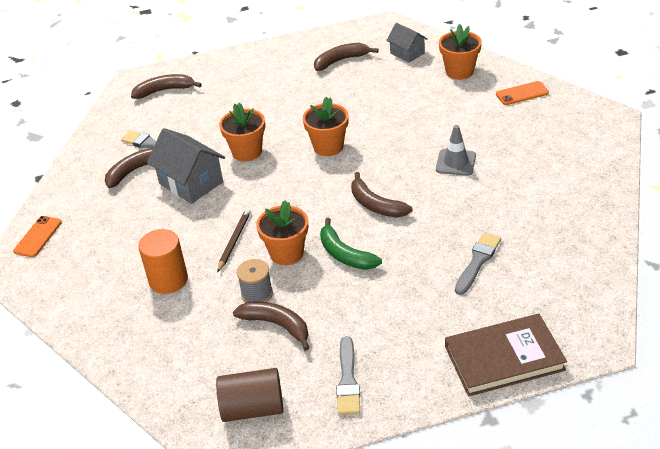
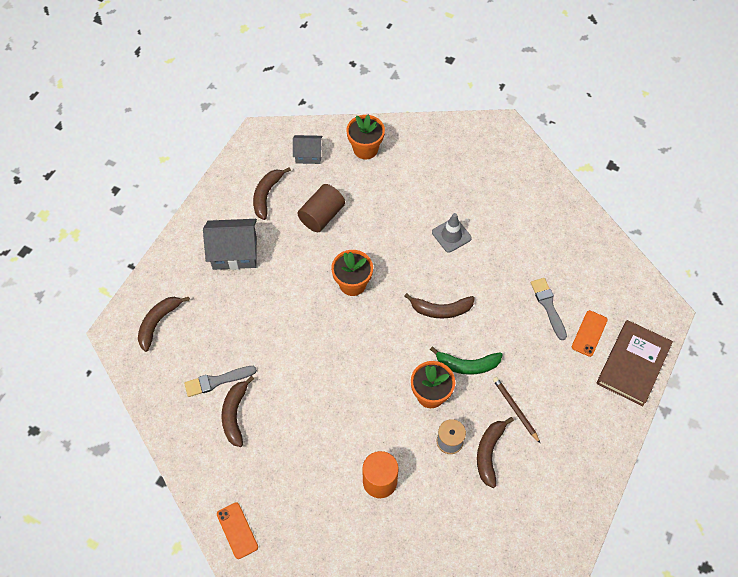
camera: 50 degrees left, 20 degrees up
(191, 183) = (292, 391): grey house -> grey house (234, 253)
(234, 241) = (385, 414): brown pencil -> brown pencil (515, 409)
(247, 152) = (299, 332): orange flower pot -> none
(253, 408) = (544, 521): brown cylinder -> brown cylinder (322, 216)
(277, 325) = (489, 453): brown banana -> brown banana turned 60 degrees counterclockwise
(348, 380) = (572, 453): grey brush -> none
(522, 93) = (428, 142): orange phone -> orange phone (589, 333)

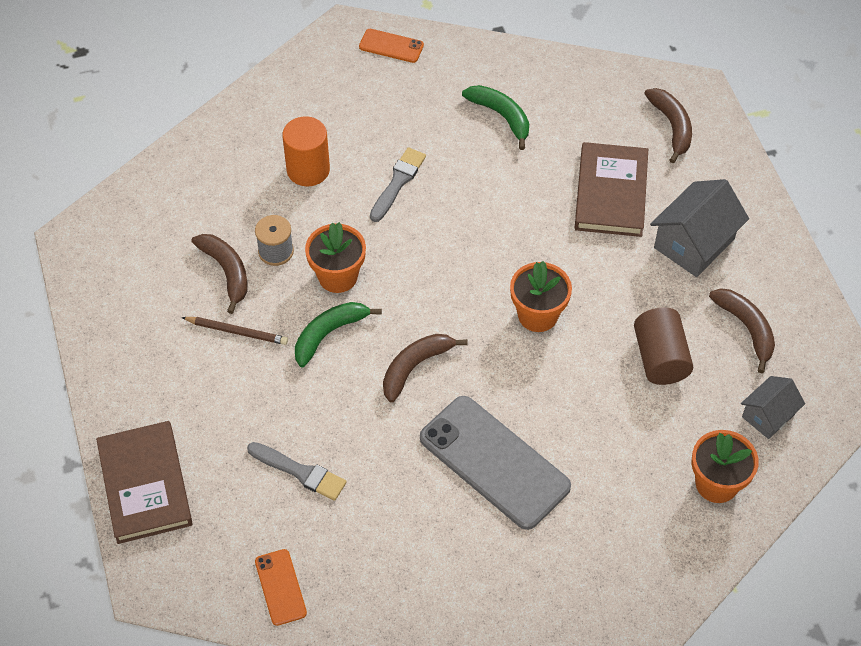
camera: 135 degrees right, 5 degrees down
(217, 381) = (552, 127): grey brush -> grey brush (398, 182)
(235, 414) = (501, 116): brown banana -> green banana
(238, 314) = (611, 193): none -> brown book
(451, 235) = (494, 462): grey traffic cone -> grey phone
(589, 333) = (225, 479): orange phone -> orange phone (280, 587)

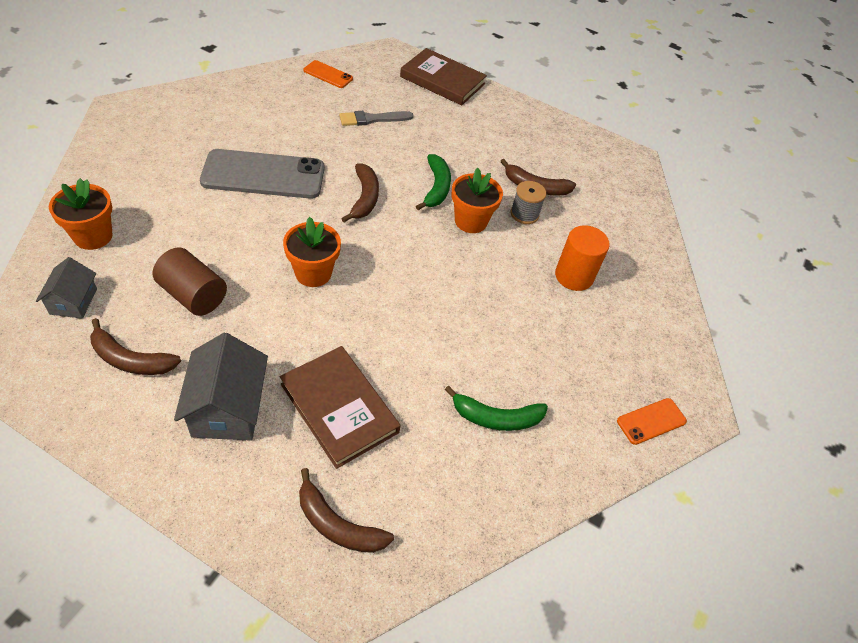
camera: 130 degrees right, 5 degrees down
(237, 332) = (488, 161): brown pencil -> none
(398, 182) = (508, 306): grey brush -> none

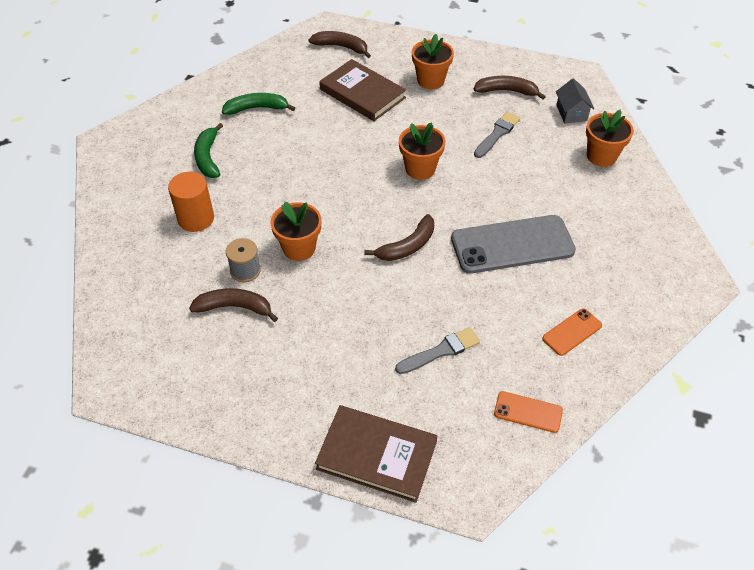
camera: 175 degrees right, 0 degrees up
(193, 295) = (497, 134): brown cylinder -> grey brush
(228, 408) = (430, 80): grey house -> orange flower pot
(364, 198) = (407, 246): brown banana -> brown banana turned 120 degrees counterclockwise
(436, 187) = (341, 277): green banana -> green banana (208, 157)
(651, 421) = (144, 127): orange phone -> orange phone (572, 332)

